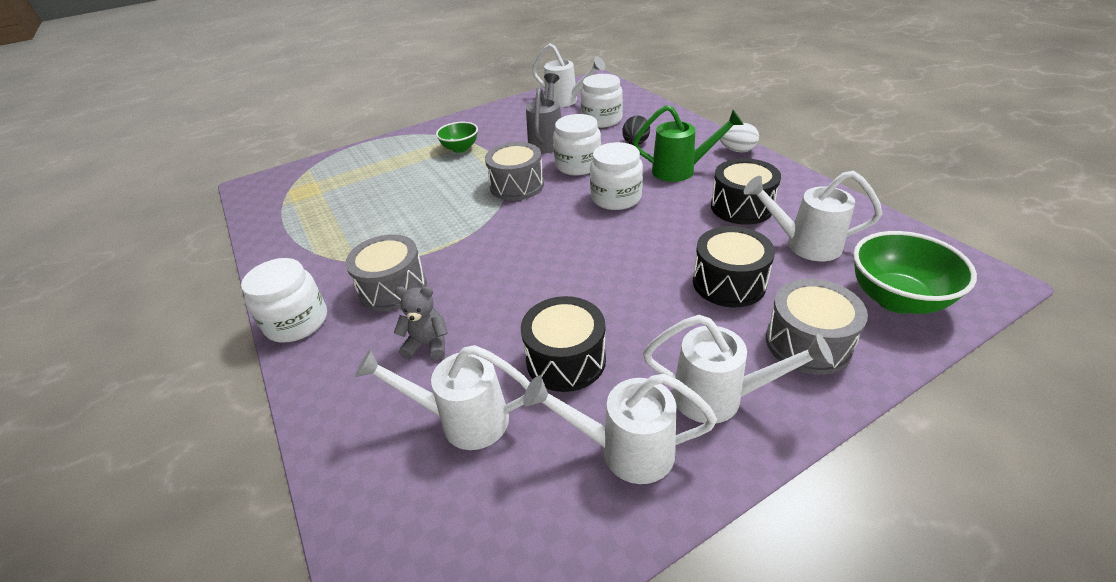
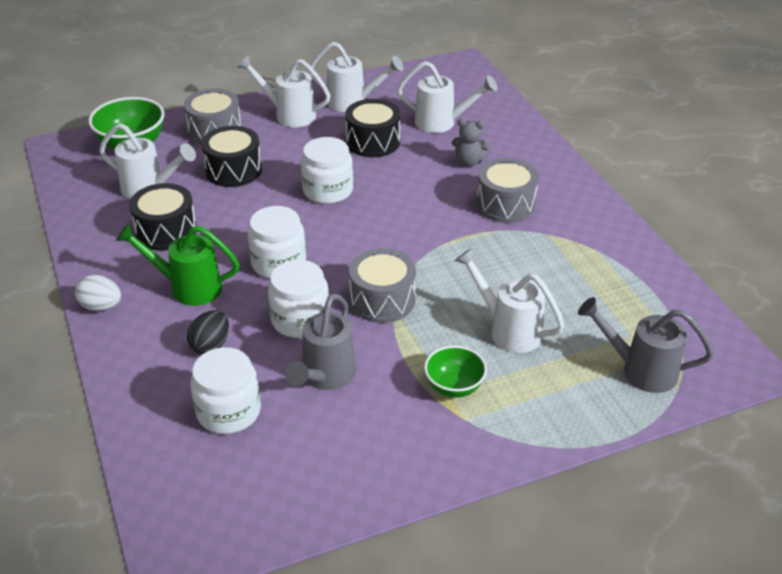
camera: 175 degrees left, 0 degrees up
(297, 322) = (579, 189): white jar -> white jar (328, 190)
(328, 174) = (639, 370): none -> grey watering can
(567, 101) = (262, 484): white watering can -> white watering can (508, 329)

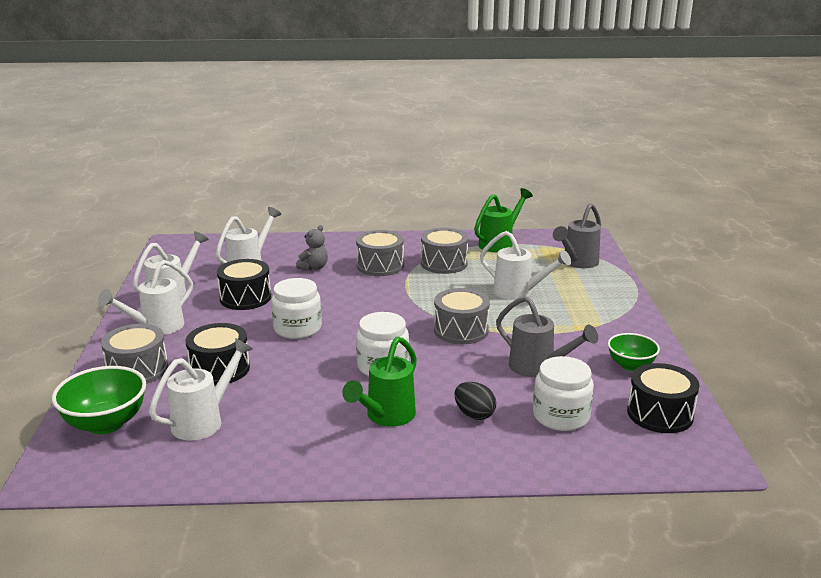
camera: 70 degrees left, 15 degrees down
(101, 306) = (382, 471): white egg -> none
(166, 231) = (287, 419): black drum -> black drum (660, 414)
(300, 319) = (464, 368): white jar -> none
(454, 387) = (569, 321): green bowl -> green bowl (630, 365)
(508, 329) = (519, 293): white watering can -> white watering can turned 120 degrees counterclockwise
(548, 250) = (444, 263): none -> grey drum
(647, 285) = (500, 243): none -> green watering can

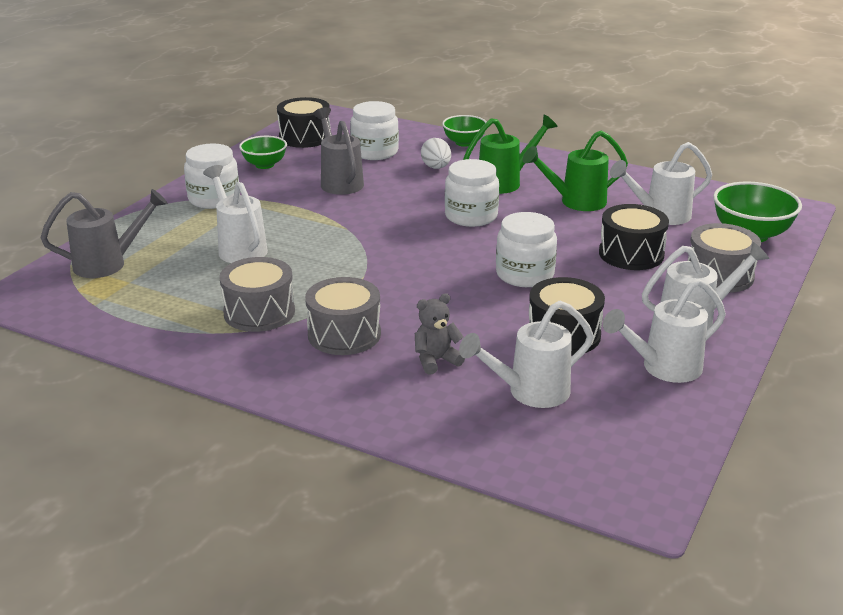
camera: 150 degrees left, 5 degrees up
(461, 330) = (359, 227): grey drum -> none
(474, 414) = (436, 167): black egg -> white egg
(487, 466) = (464, 143): none -> green bowl
(500, 243) = (137, 323): green watering can -> green watering can (575, 202)
(605, 321) = (214, 199): none -> white jar

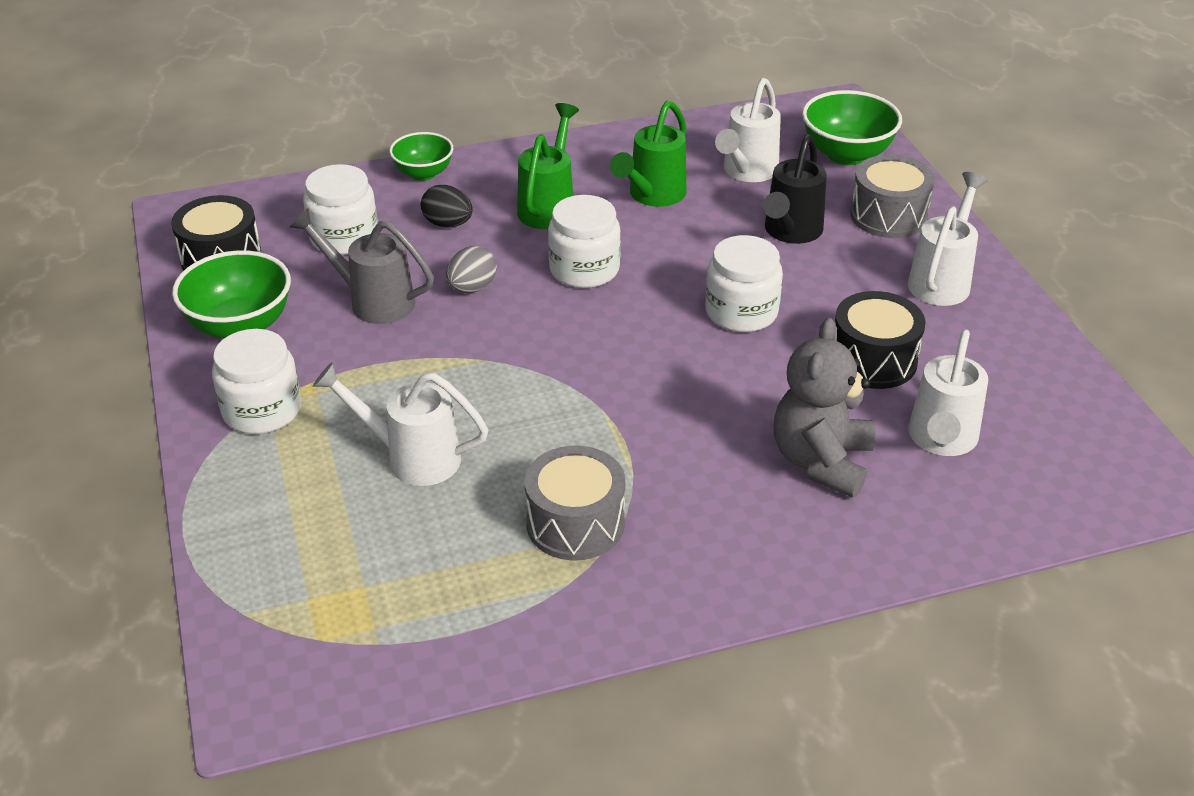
camera: 45 degrees left, 10 degrees up
(109, 264) = (293, 580): grey watering can -> none
(264, 165) = (240, 326): green bowl -> green bowl, size x1.57
(344, 334) = (698, 490): grey drum -> none
(397, 197) = (472, 288): none -> grey egg
(436, 167) = (448, 224): white egg -> black egg
(436, 360) = (821, 461): grey teddy bear -> grey teddy bear, size x1.78
(631, 254) = (790, 233): black drum -> black watering can
(663, 368) = (991, 345): white watering can -> none

